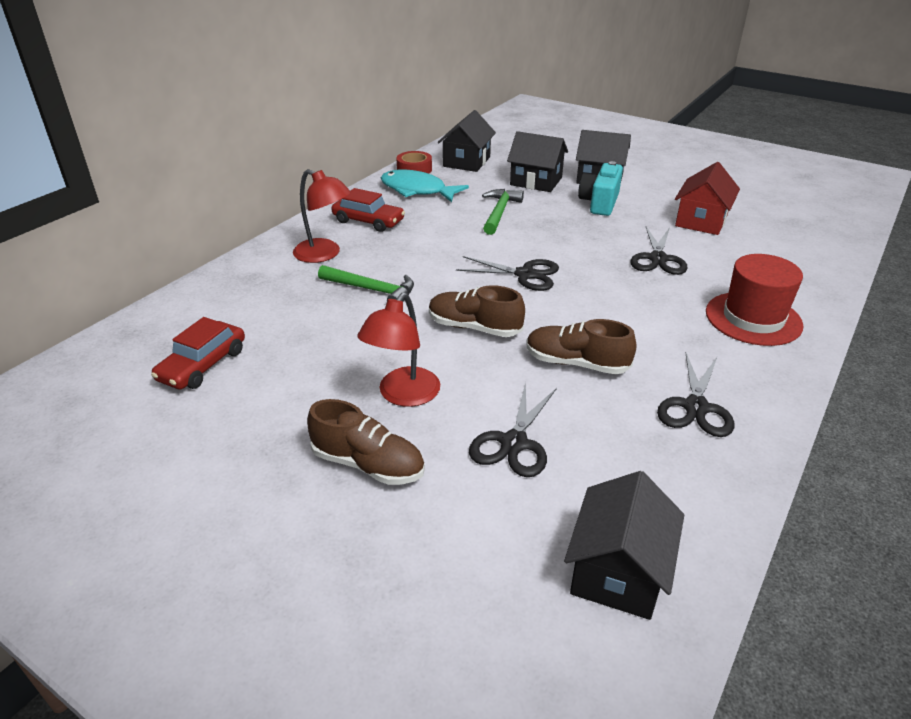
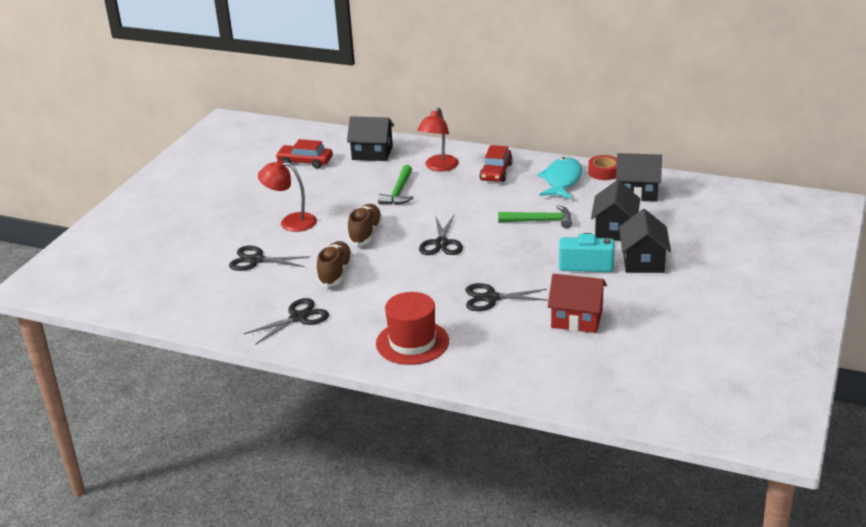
camera: 80 degrees right, 5 degrees down
(368, 464) = (234, 222): brown shoe -> none
(618, 571) = (170, 297): black house -> black house (372, 153)
(695, 407) = (298, 317): black scissors -> black scissors turned 135 degrees clockwise

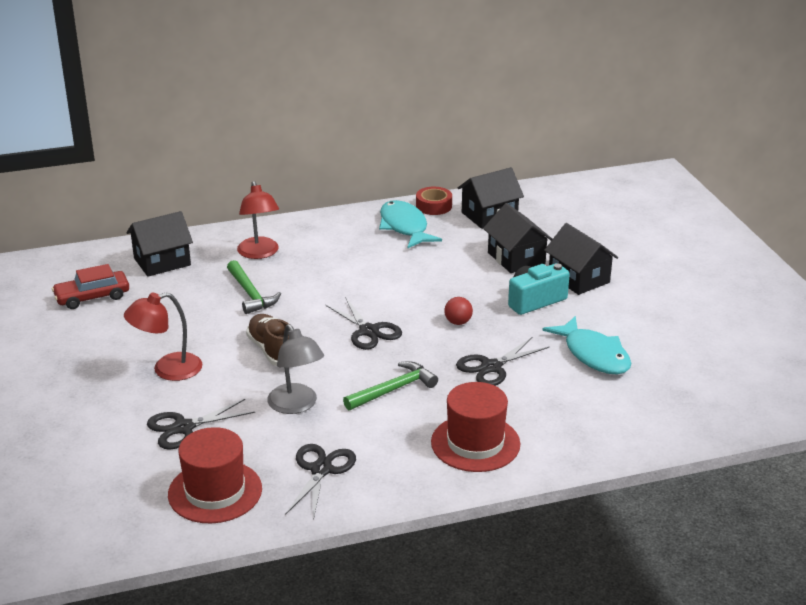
camera: 40 degrees left, 0 degrees up
(226, 304) = (215, 491): none -> red hat
(335, 273) = (296, 405): brown shoe -> grey lamp
(496, 172) = (327, 239): red car -> none
(509, 259) = (458, 322): none -> red ball
(540, 221) = (436, 273): green hammer -> green hammer (393, 389)
(577, 318) = (593, 355): red house -> turquoise fish

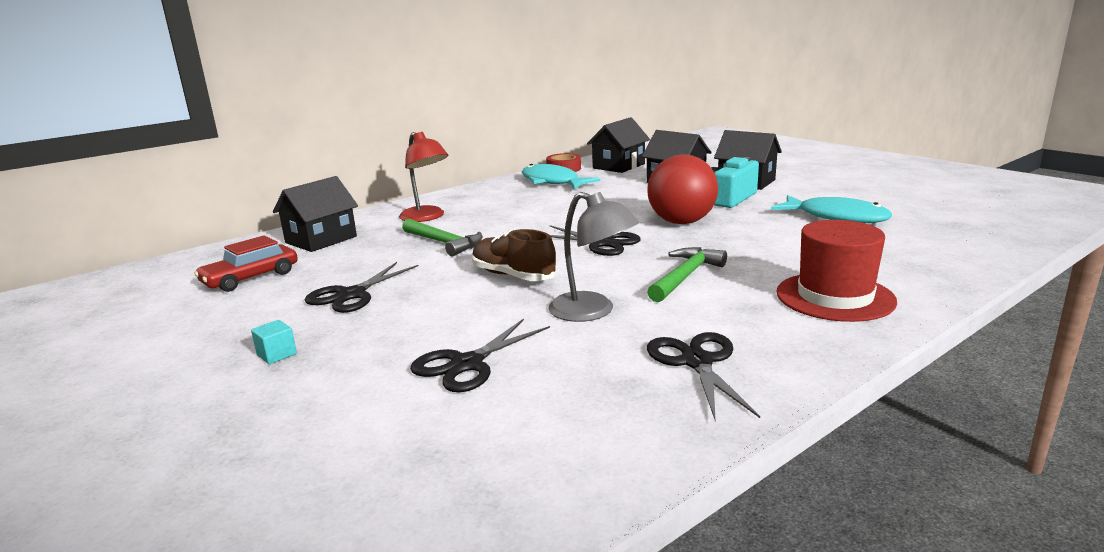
camera: 20 degrees left, 10 degrees down
(78, 383) = (277, 354): none -> turquoise cube
(167, 370) = (396, 316): red lamp -> none
(215, 491) = (580, 423): red hat -> none
(458, 322) = (681, 222): red ball -> red ball, size x2.25
(491, 367) = (758, 242): black scissors -> black scissors (351, 295)

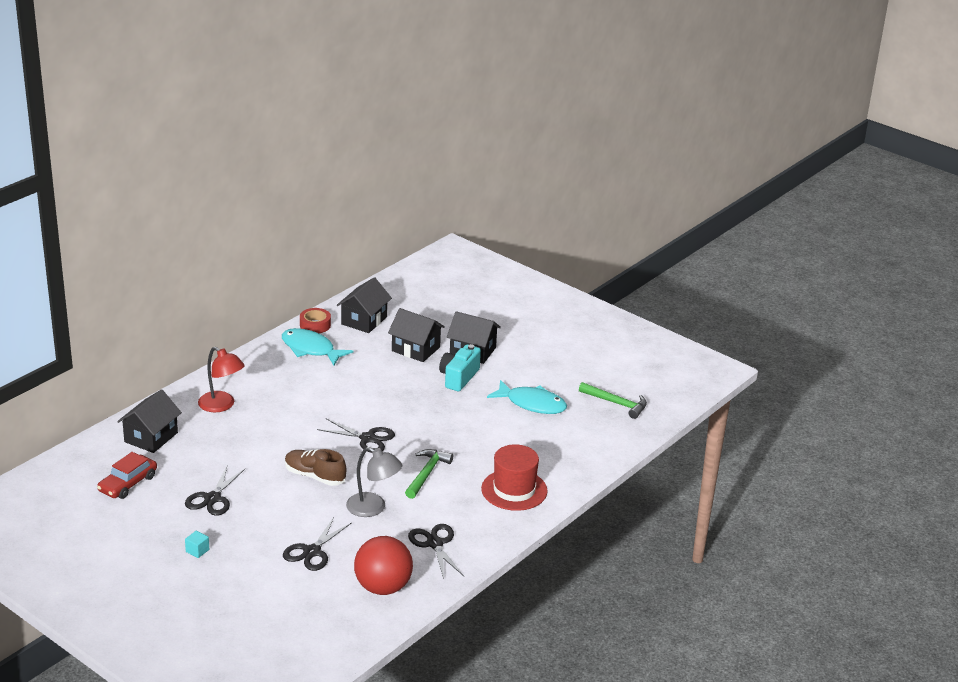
camera: 15 degrees left, 10 degrees up
(444, 243) = (251, 440): green hammer -> green hammer (616, 403)
(681, 222) = (422, 411): red ball -> red ball (383, 587)

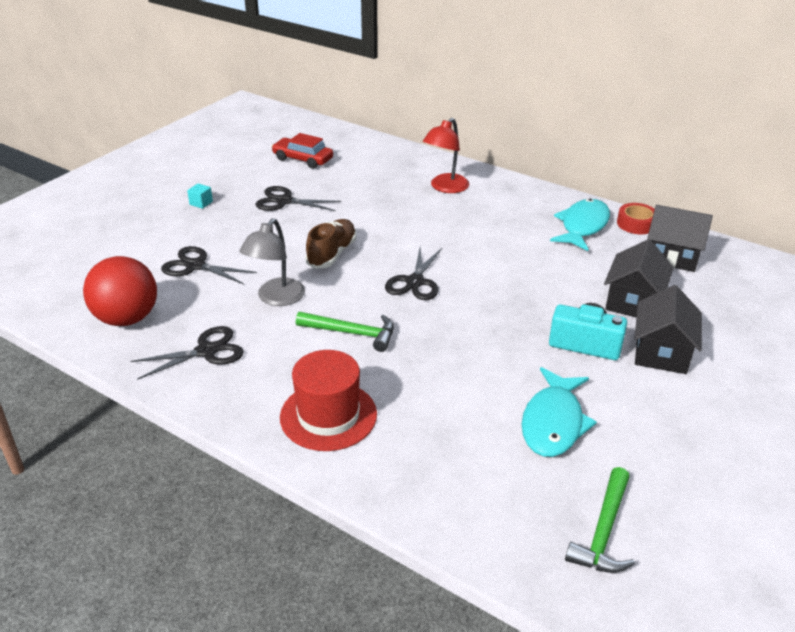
camera: 85 degrees right, 5 degrees up
(151, 437) = (378, 160): black house -> none

